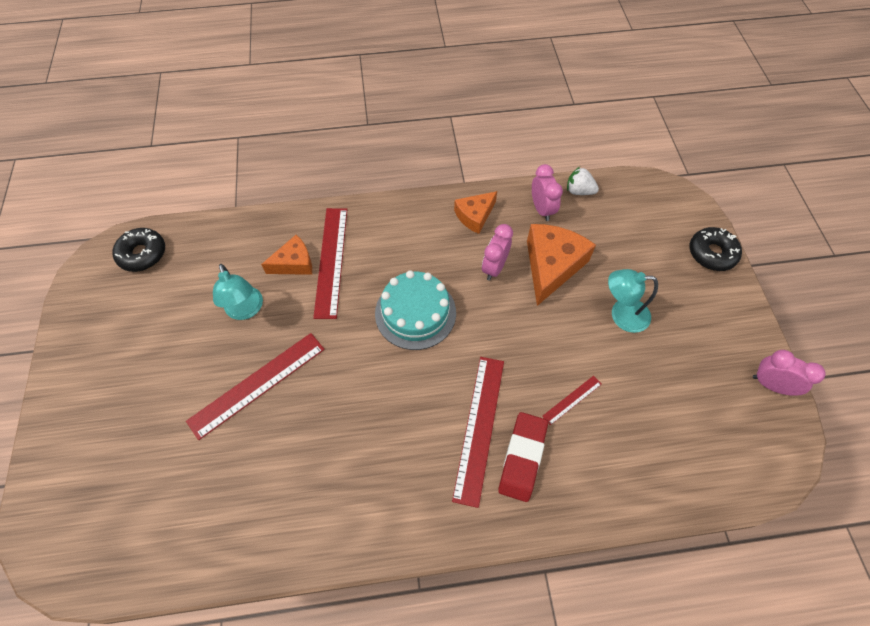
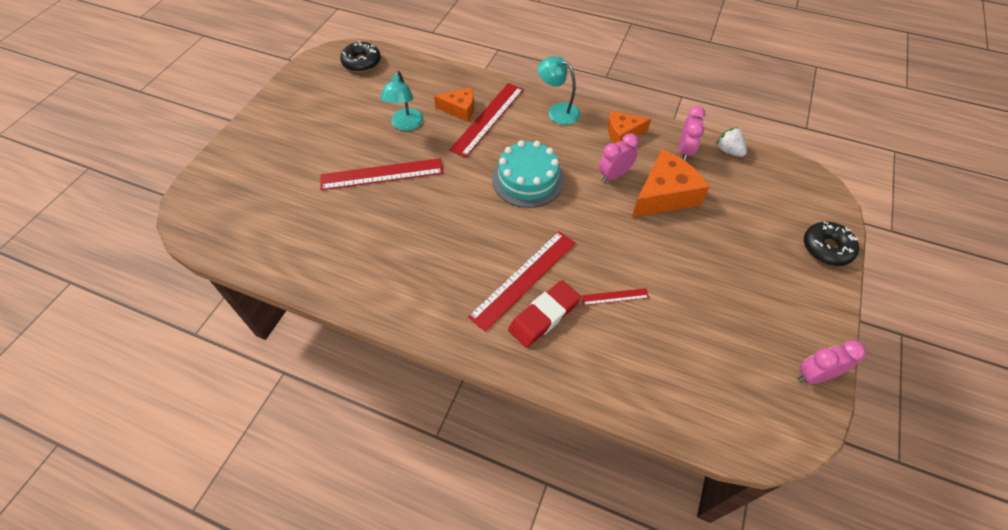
camera: 30 degrees right, 5 degrees down
(621, 315) = (703, 256): turquoise lamp -> turquoise lamp (557, 111)
(771, 385) = (814, 375): pink clock -> pink clock turned 75 degrees counterclockwise

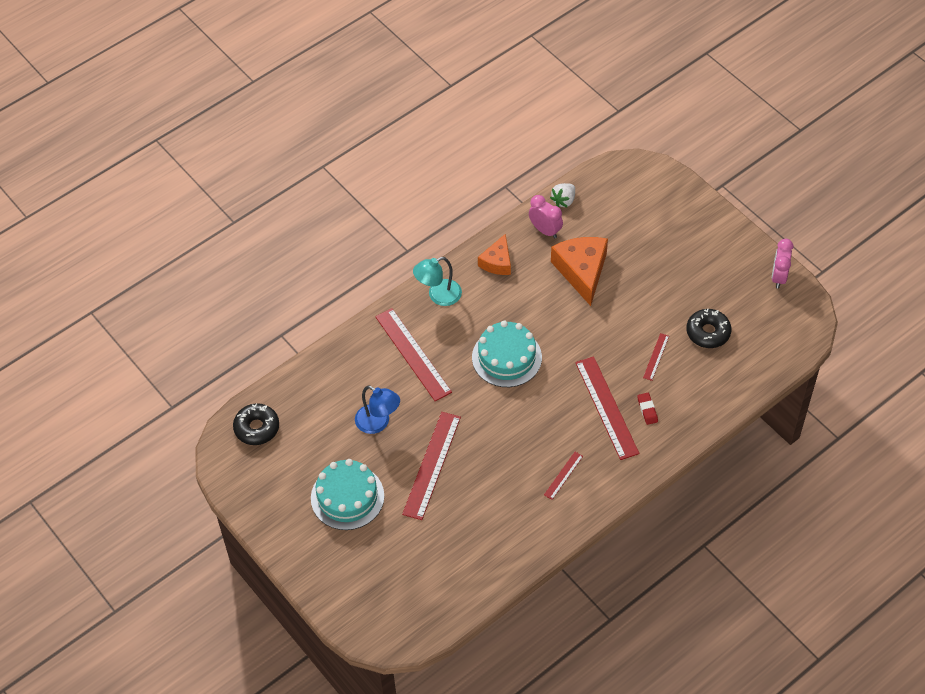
camera: 60 degrees left, 0 degrees up
(322, 135) = (347, 497): none -> turquoise cake
(405, 125) = (378, 423): turquoise lamp -> blue lamp
(422, 275) = (563, 475): none -> red ruler
(460, 109) = (385, 371): orange cheese -> none
(544, 316) = (647, 410): red eraser -> red eraser, size x0.52
(614, 175) = (540, 294): pink clock -> none
(728, 151) = (564, 201): white strawberry -> white strawberry turned 45 degrees counterclockwise
(826, 248) = (691, 202): black donut -> black donut (708, 332)

